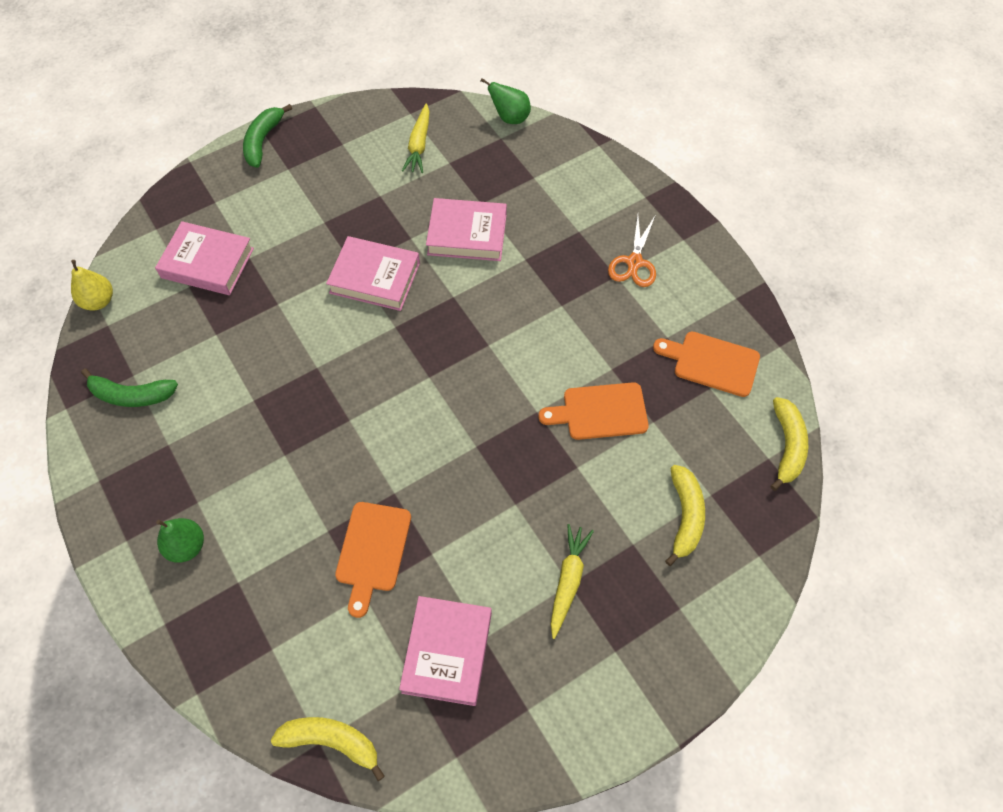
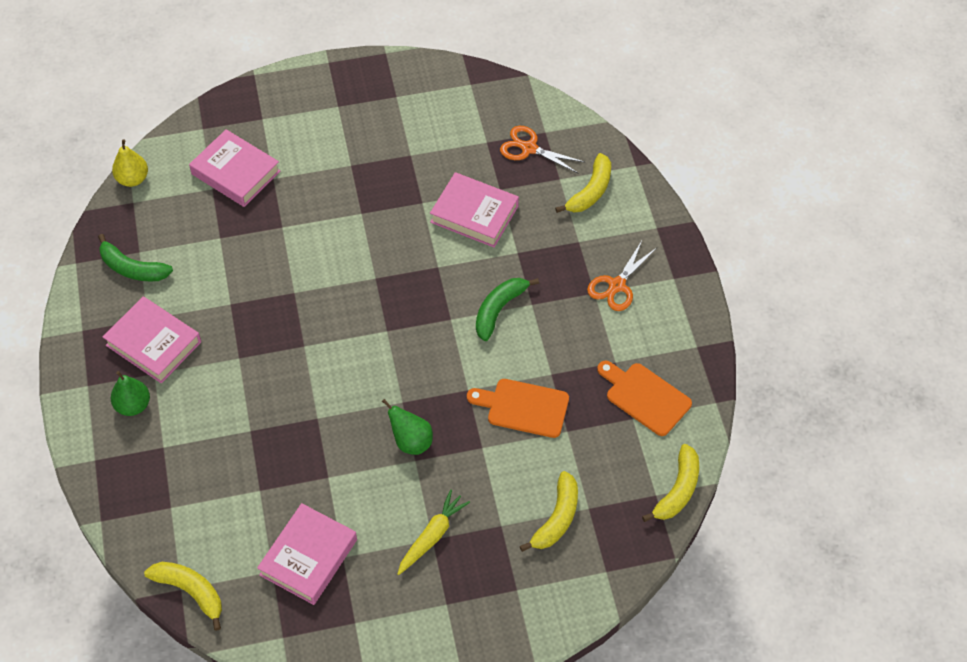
camera: 20 degrees right, 5 degrees down
(263, 141) = (326, 73): green banana -> green banana (499, 310)
(373, 551) = (280, 459): orange cutting board -> none
(375, 278) = (375, 229): pink book -> pink book (154, 343)
(419, 145) = (466, 117): yellow carrot -> none
(492, 157) = (529, 148): none -> orange scissors
(510, 118) = (562, 115): green pear -> green pear (411, 442)
(568, 181) = (590, 191): none -> yellow banana

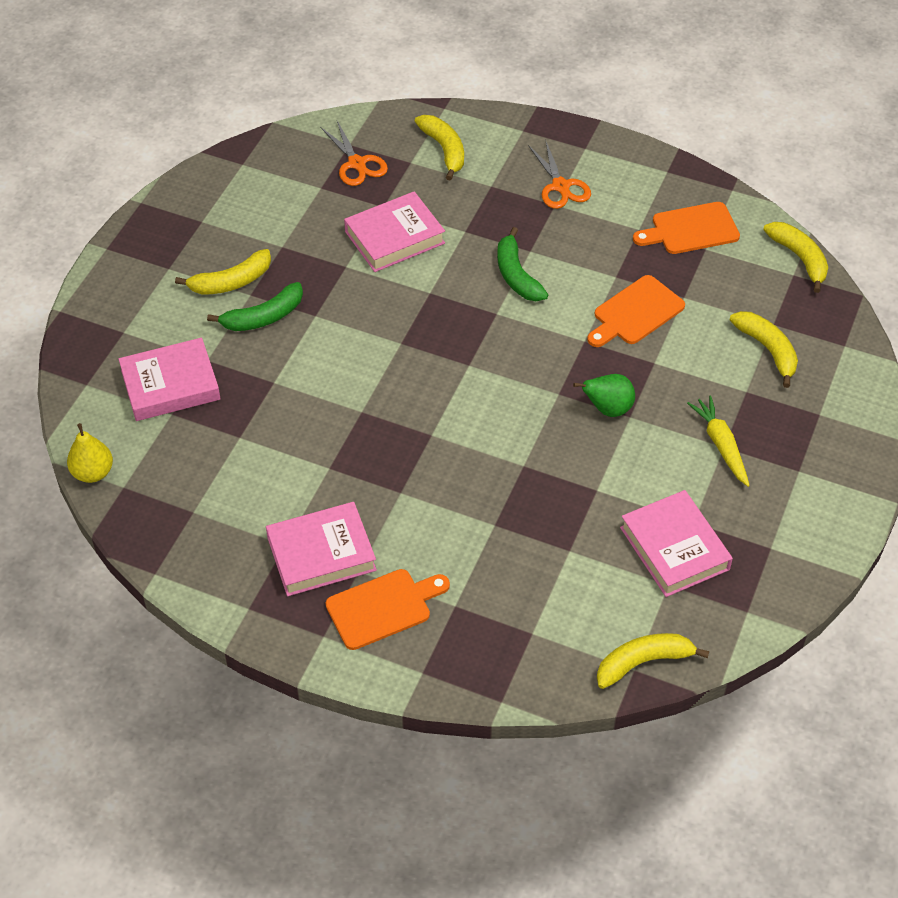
camera: 55 degrees left, 5 degrees down
(132, 268) = (209, 527): green banana -> green banana (263, 317)
(133, 405) = (383, 607): green pear -> orange cutting board
(353, 147) = (231, 282): none -> yellow banana
(529, 148) = (357, 164): orange scissors -> orange scissors turned 90 degrees counterclockwise

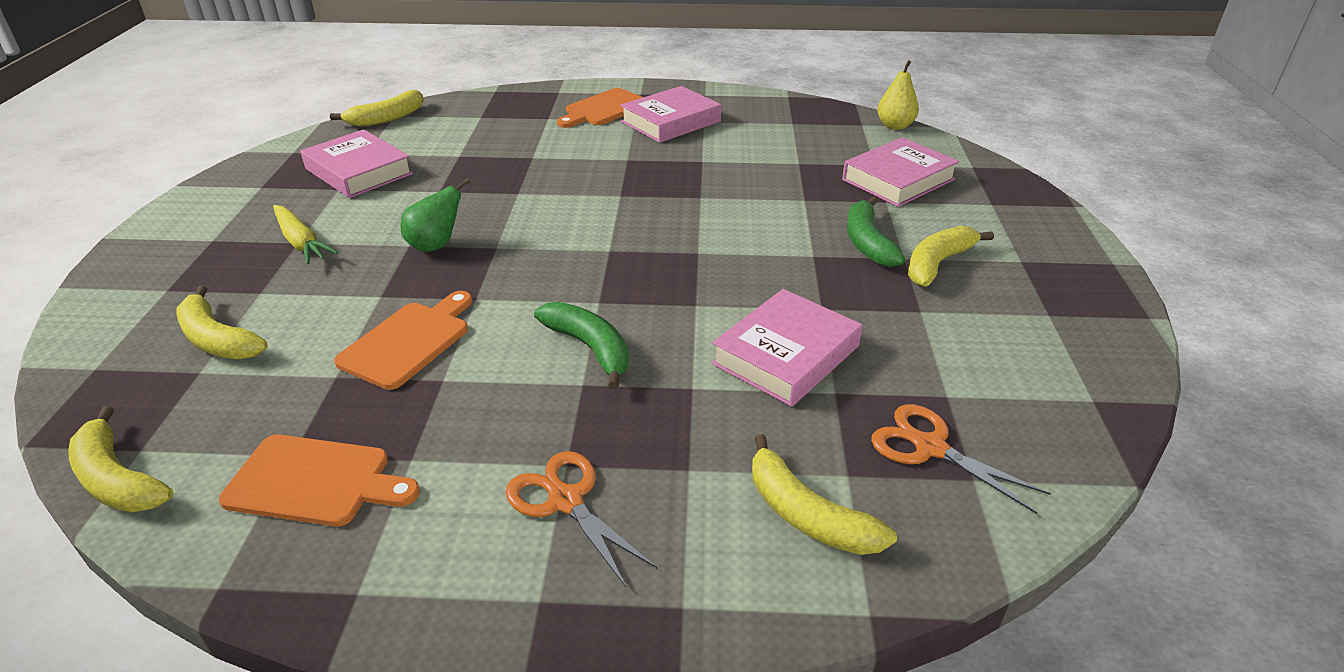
camera: 160 degrees right, 15 degrees down
(263, 317) = (867, 242): green banana -> green banana turned 45 degrees counterclockwise
(690, 230) = (315, 481): orange cutting board -> orange cutting board turned 45 degrees clockwise

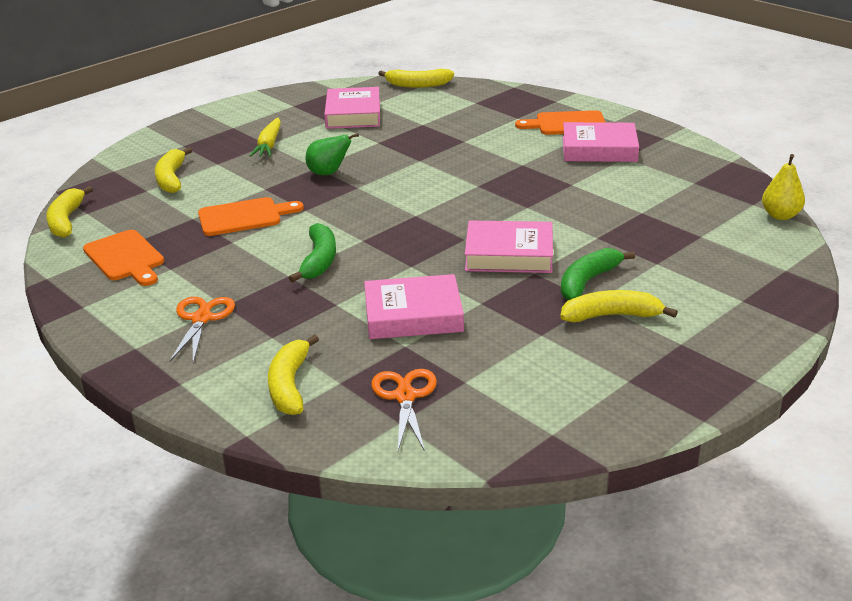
camera: 45 degrees right, 5 degrees down
(898, 179) = (698, 253): pink book -> pink book (509, 254)

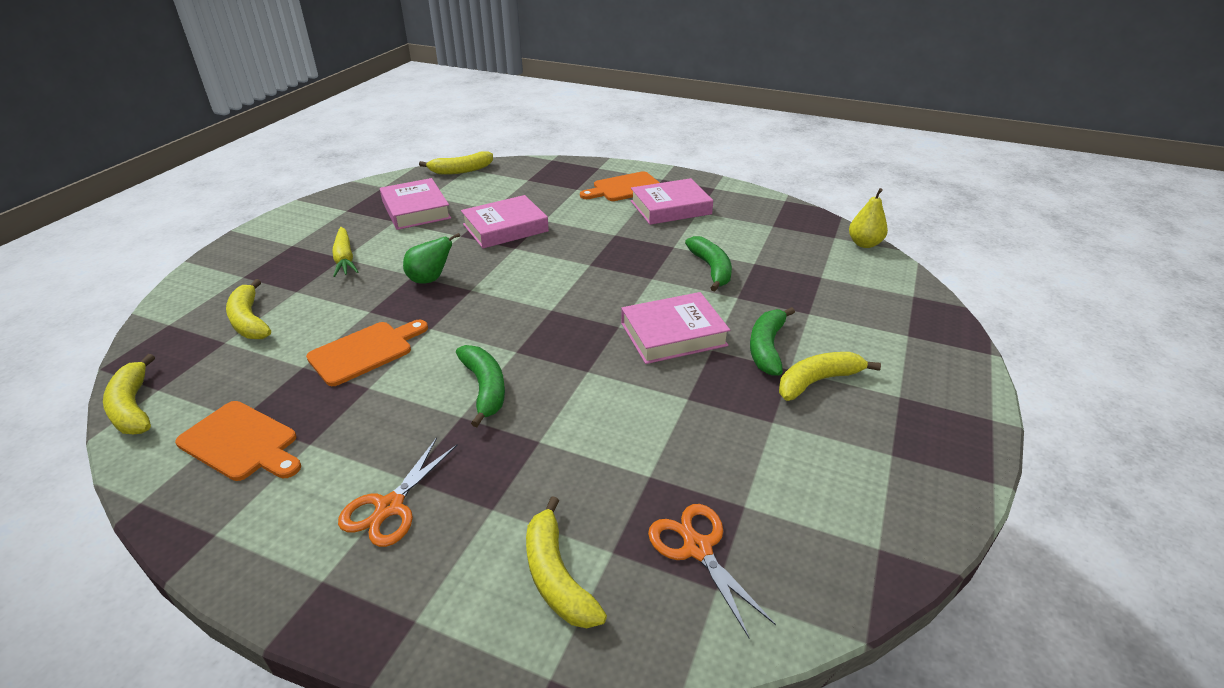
camera: 25 degrees left, 5 degrees up
(202, 318) = (389, 507): orange scissors -> orange scissors turned 135 degrees counterclockwise
(413, 315) = (631, 432): pink book -> pink book (505, 228)
(592, 209) = (711, 269): none -> green banana

